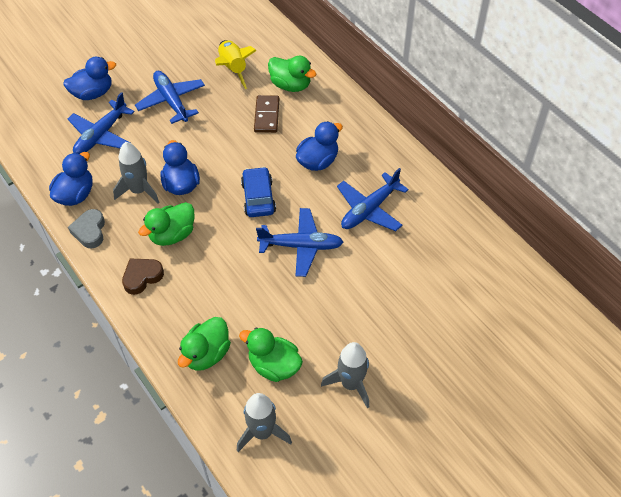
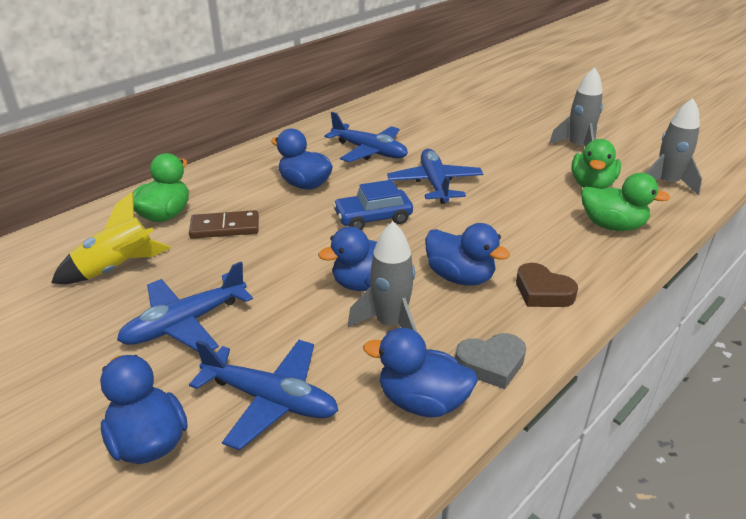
camera: 100 degrees left, 20 degrees down
(172, 235) = (460, 277): green duck -> blue duck

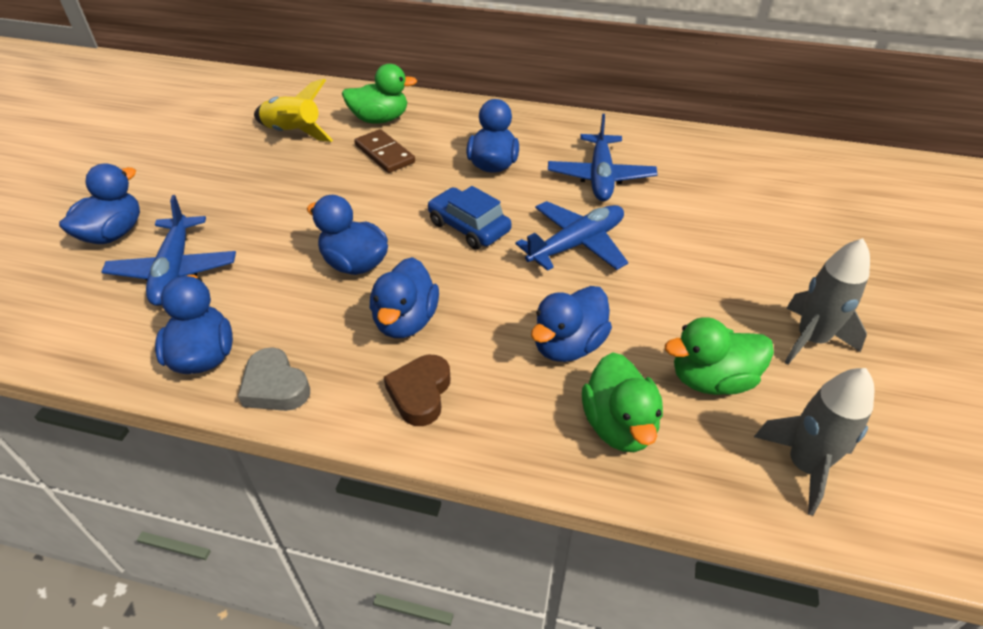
camera: 60 degrees right, 10 degrees up
(185, 323) = (244, 192): blue plane -> none
(390, 324) = (301, 300): grey rocket -> none
(533, 220) = (568, 345): none -> blue duck

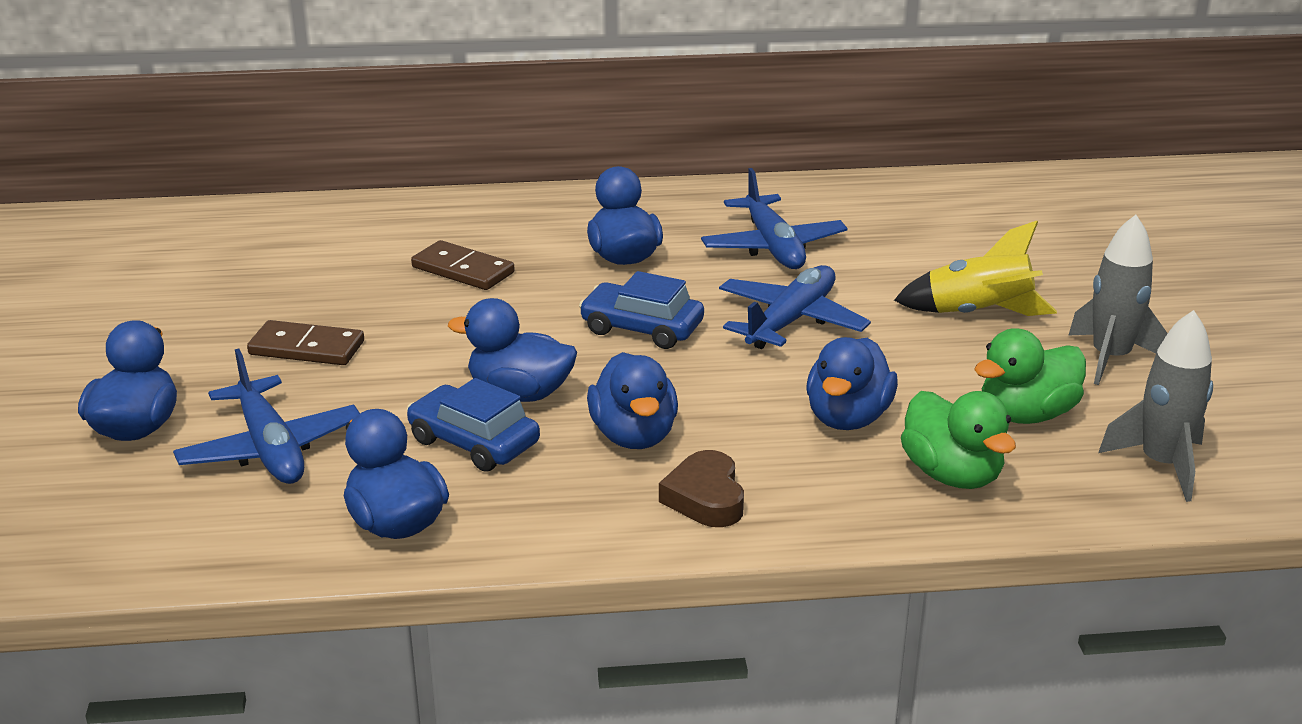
camera: 20 degrees left, 15 degrees down
(251, 194) = (307, 348): none -> brown domino
(275, 386) = (518, 531): grey heart -> none
(293, 133) = (306, 268): yellow rocket -> yellow rocket (978, 314)
(298, 298) = (473, 442): none -> blue car
(380, 119) = (423, 232): green duck -> none

